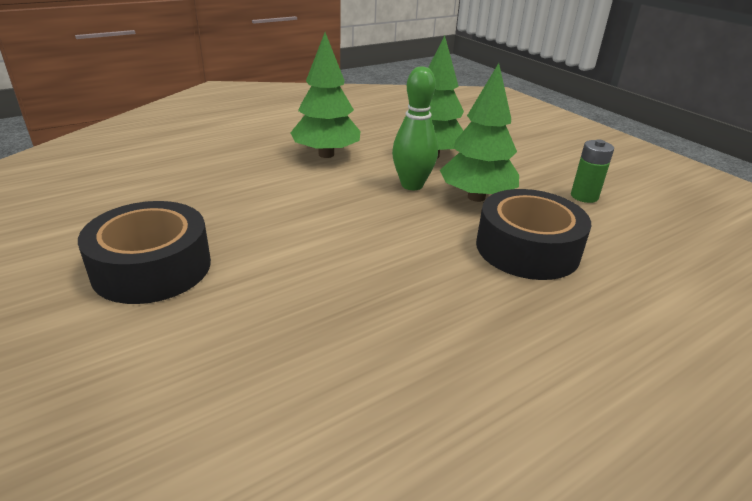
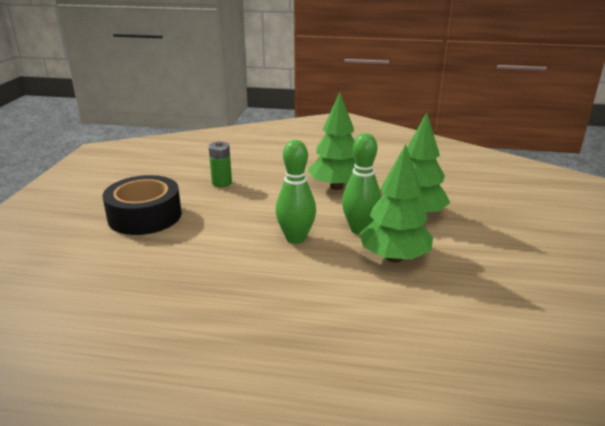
camera: 45 degrees right, 5 degrees down
(371, 216) = (296, 238): none -> green bowling pin
(527, 249) = (365, 309): black tape -> none
(584, 196) = (496, 298): green battery -> green battery (222, 183)

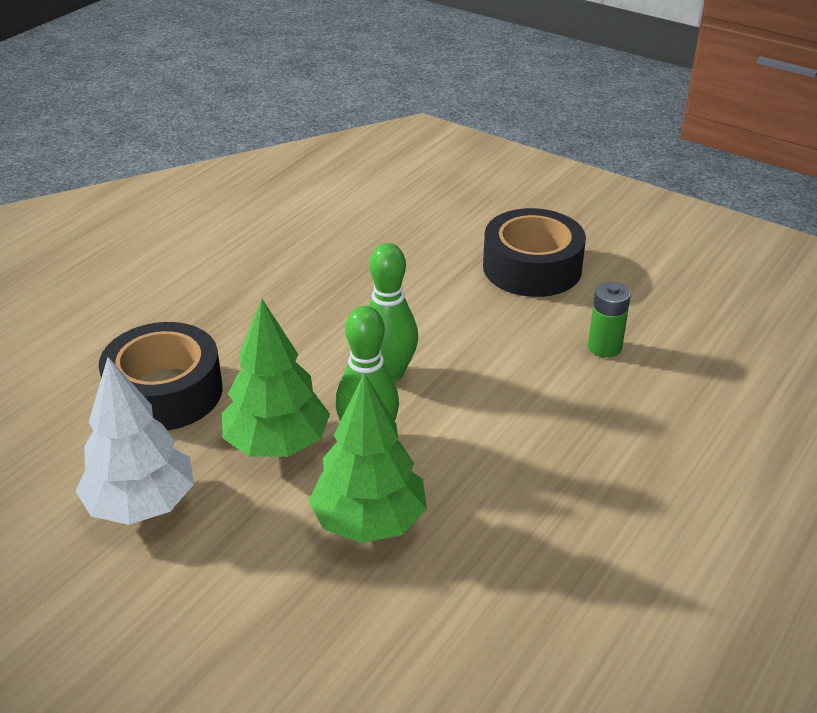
camera: 115 degrees right, 10 degrees up
(336, 187) = (523, 468): green tree -> none
(397, 324) = (165, 392): none -> black tape
(494, 288) = (141, 505): none -> white tree

